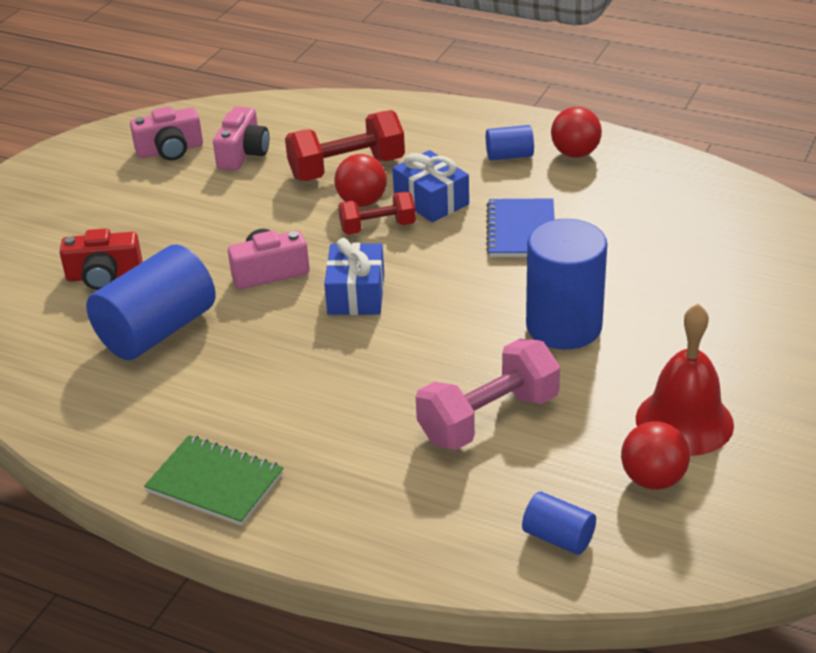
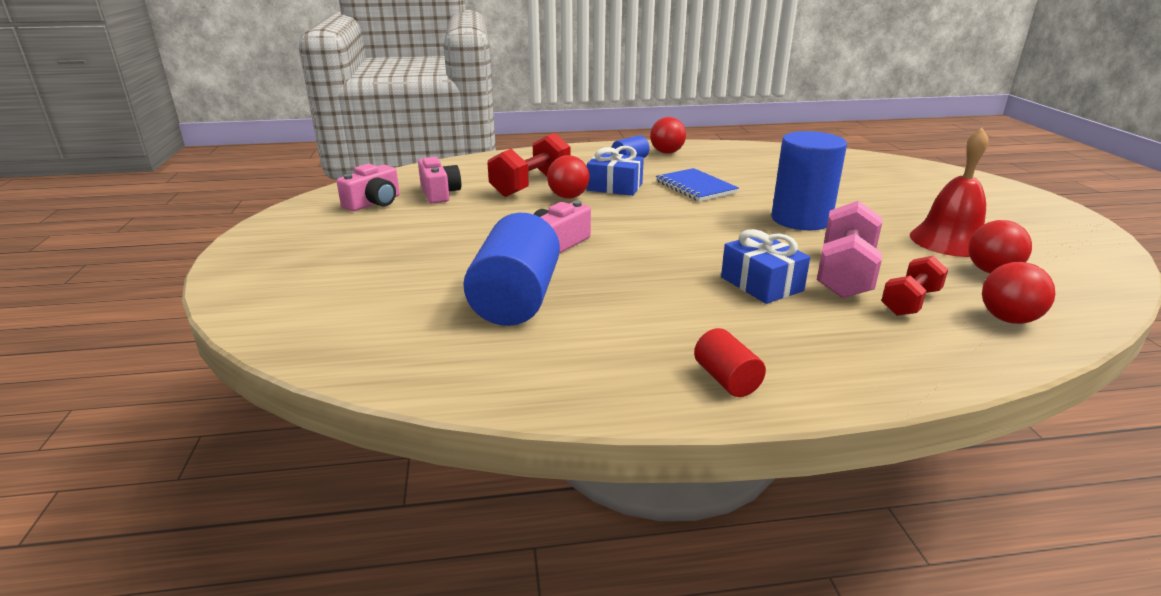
camera: 35 degrees left, 10 degrees down
(104, 276) = (415, 280): red camera -> none
(215, 483) = (726, 379): green notebook -> red cylinder
(356, 294) = (642, 239): blue gift -> blue gift (761, 284)
(378, 227) = (600, 205): red dumbbell -> red dumbbell (910, 302)
(558, 537) = (1008, 319): blue cylinder -> red ball

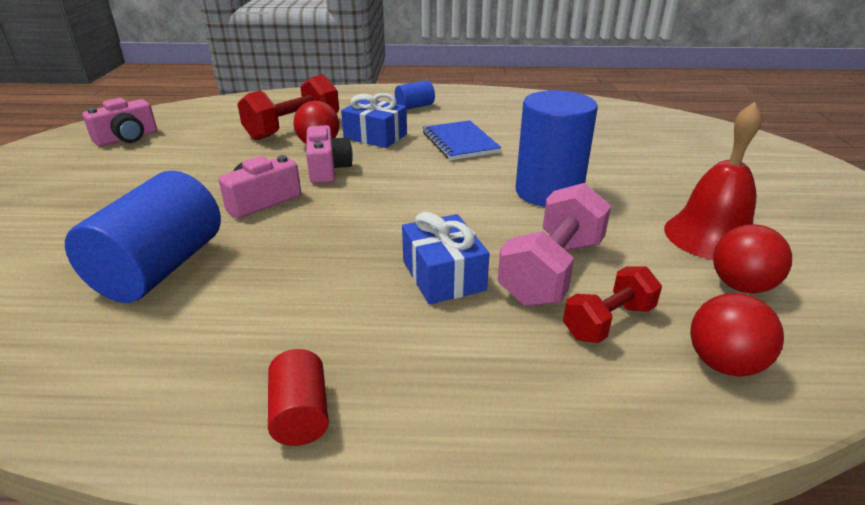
camera: 10 degrees right, 5 degrees up
(439, 193) = (197, 131): pink camera -> pink camera (327, 169)
(667, 152) = (460, 100): red ball -> none

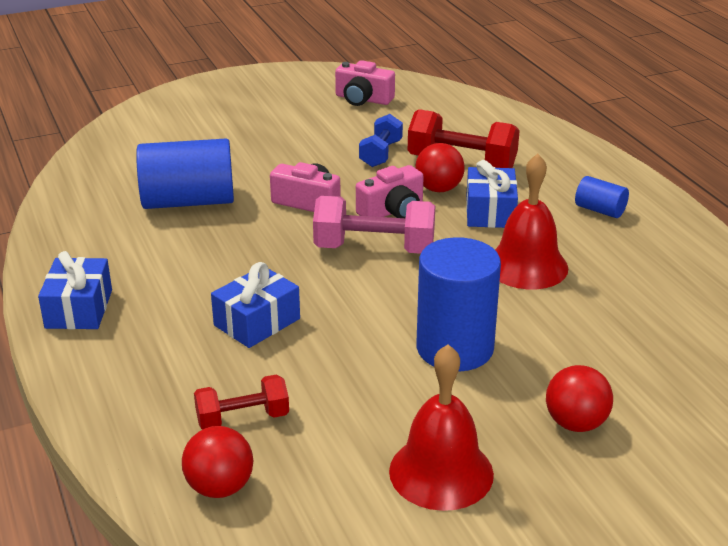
camera: 65 degrees right, 0 degrees up
(230, 152) = (380, 154): none -> blue dumbbell
(301, 414) = (79, 309): red cylinder -> blue gift
(460, 142) = (527, 266): blue notebook -> red bell
(552, 271) = (300, 377): pink dumbbell -> pink dumbbell (374, 249)
(608, 322) = (243, 419): red dumbbell -> red dumbbell turned 45 degrees counterclockwise
(741, 286) = (350, 496): red ball -> red ball (575, 423)

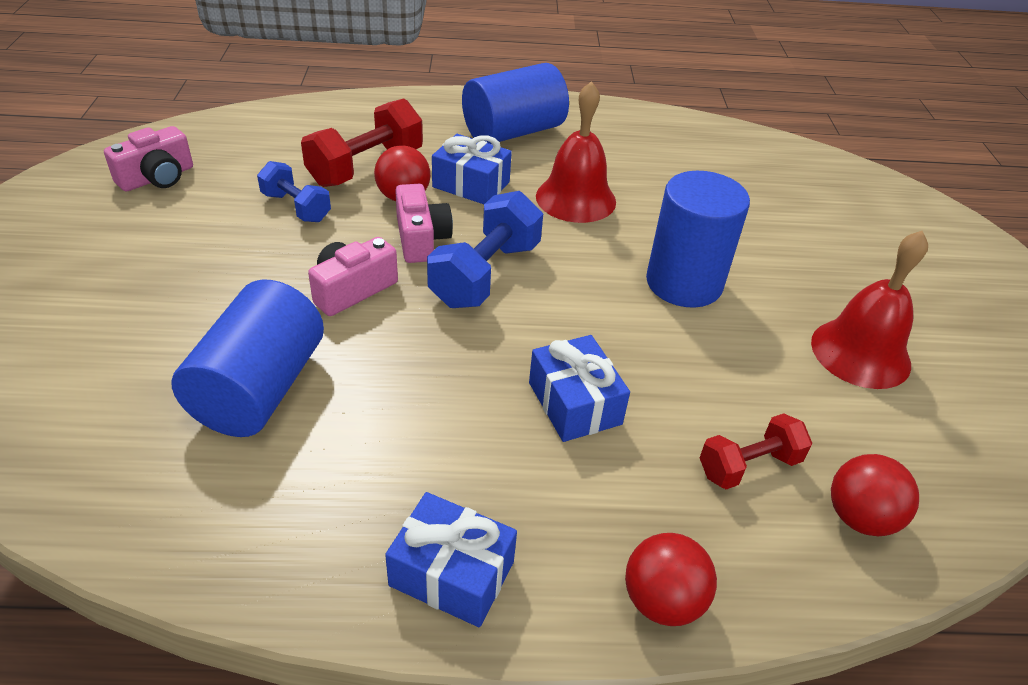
camera: 70 degrees left, 10 degrees up
(243, 419) = (749, 466): red dumbbell -> red dumbbell turned 60 degrees clockwise
(374, 249) = (485, 274): pink dumbbell -> blue dumbbell
(575, 423) = (811, 258): red ball -> red ball (662, 601)
(600, 210) = (513, 132): blue cylinder -> blue cylinder, size x2.06

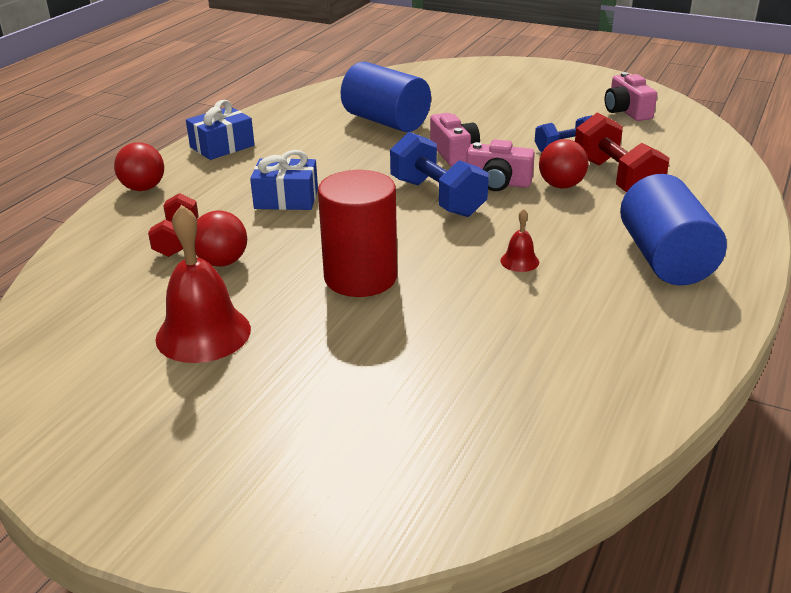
camera: 120 degrees right, 10 degrees down
(471, 184) = (568, 216): blue gift -> none
(575, 198) = (519, 261): red bell -> red bell, size x0.46
(684, 283) = (360, 277): blue cylinder -> red cylinder
(859, 517) = (99, 263): red ball -> red ball (222, 262)

